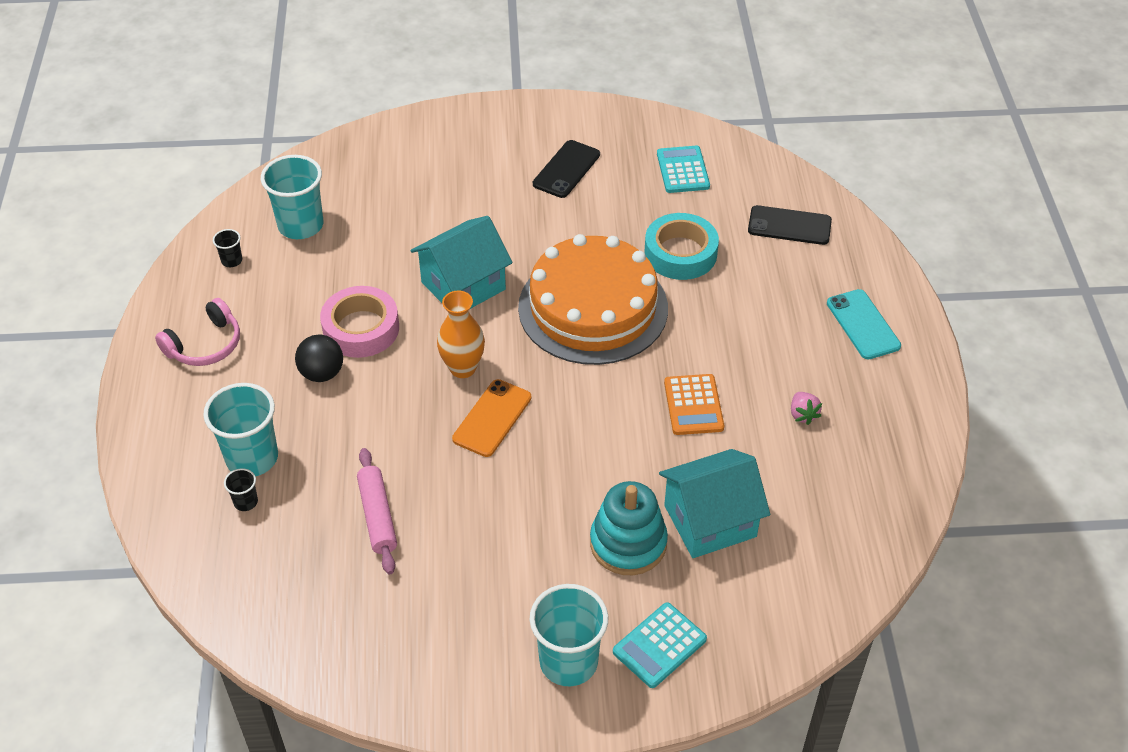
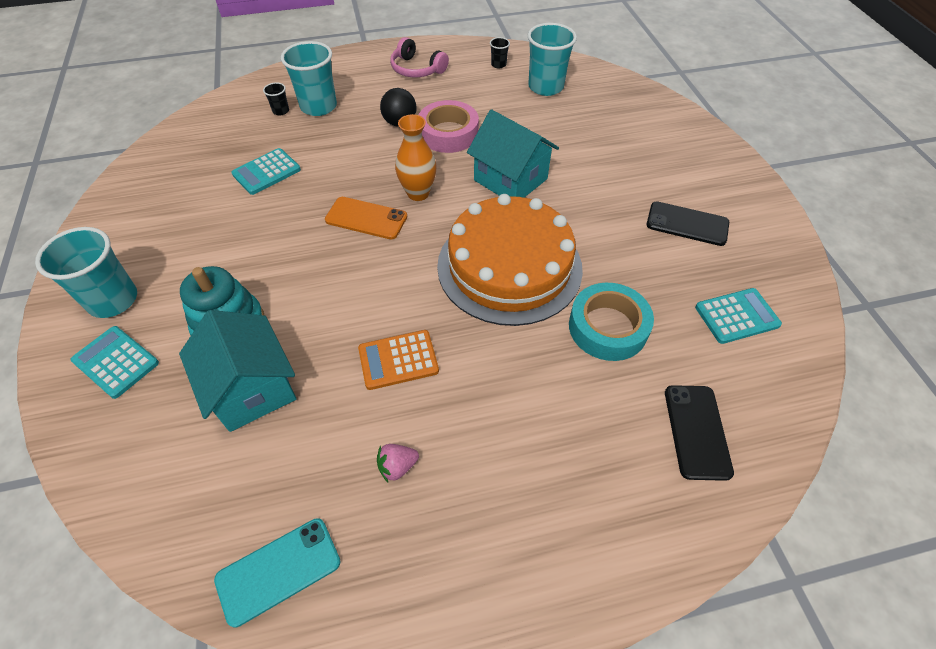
camera: 80 degrees right, 5 degrees up
(378, 516) = (266, 172): pink rolling pin -> turquoise calculator
(863, 324) = (555, 530): turquoise phone -> turquoise phone (278, 570)

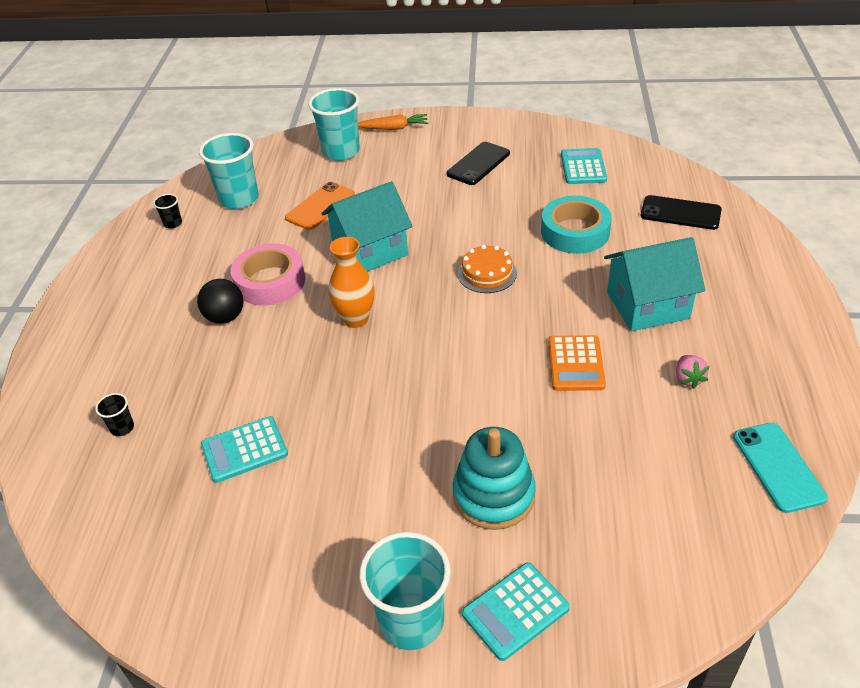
camera: 70 degrees left, 10 degrees down
(252, 388) = (583, 478): turquoise house -> turquoise house (647, 305)
(266, 172) = (244, 450): turquoise calculator -> turquoise calculator turned 90 degrees clockwise
(318, 106) = (140, 388): turquoise cup -> turquoise cup (341, 151)
(366, 218) = (375, 365): orange phone -> orange phone (320, 206)
(417, 69) = (129, 289): pink headphones -> none
(509, 266) = (487, 273): orange cake -> orange cake, size x0.42
(710, 148) = (394, 128): none -> orange carrot

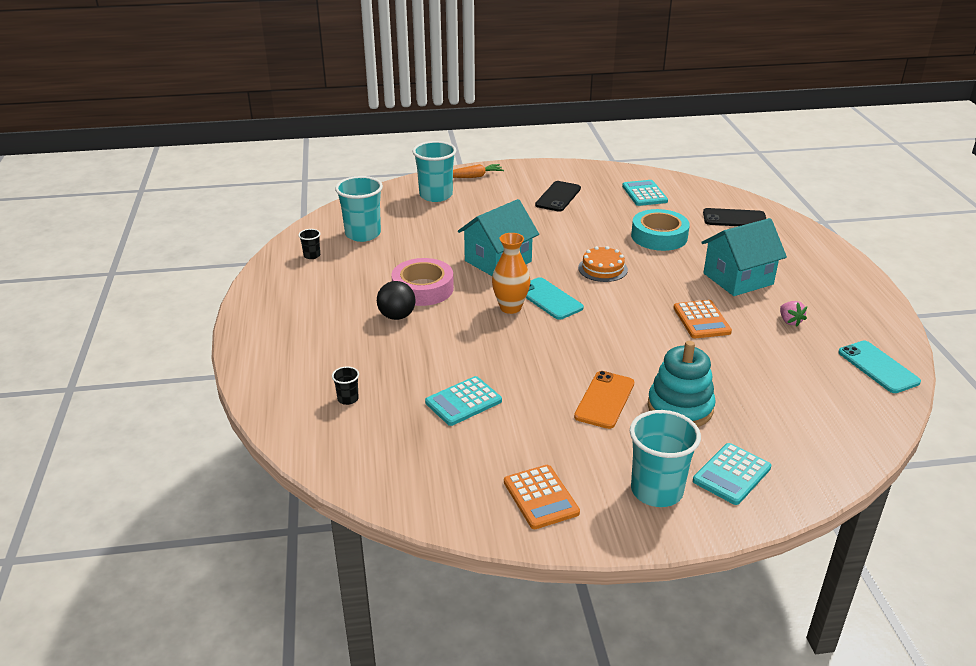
camera: 15 degrees left, 10 degrees down
(270, 606) = (541, 497): none -> orange calculator
(320, 206) = (438, 234): orange phone -> orange phone (604, 400)
(405, 311) = (549, 299): none -> turquoise phone

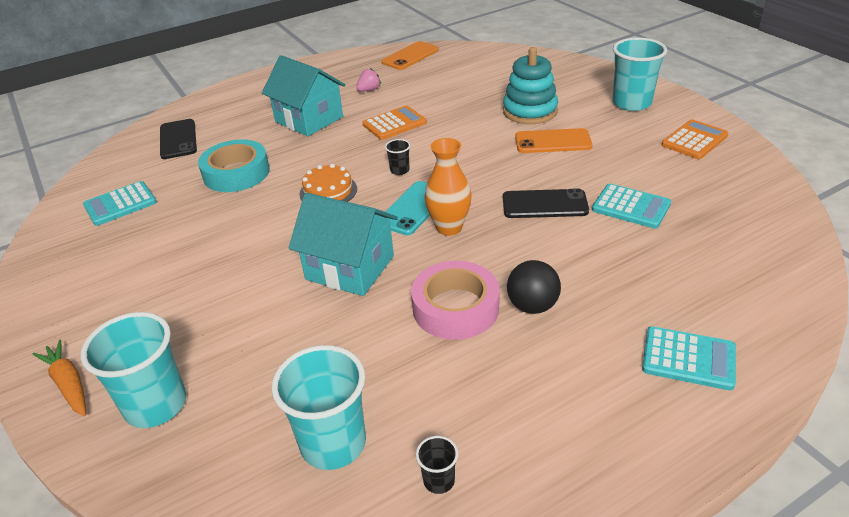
camera: 110 degrees left, 5 degrees up
(348, 399) = (708, 279): black cup -> black cup (399, 170)
(558, 197) = (140, 269): black phone -> black phone (544, 204)
(731, 474) = (584, 83): turquoise calculator -> turquoise calculator (688, 359)
(878, 367) = (410, 56): turquoise phone -> orange phone

